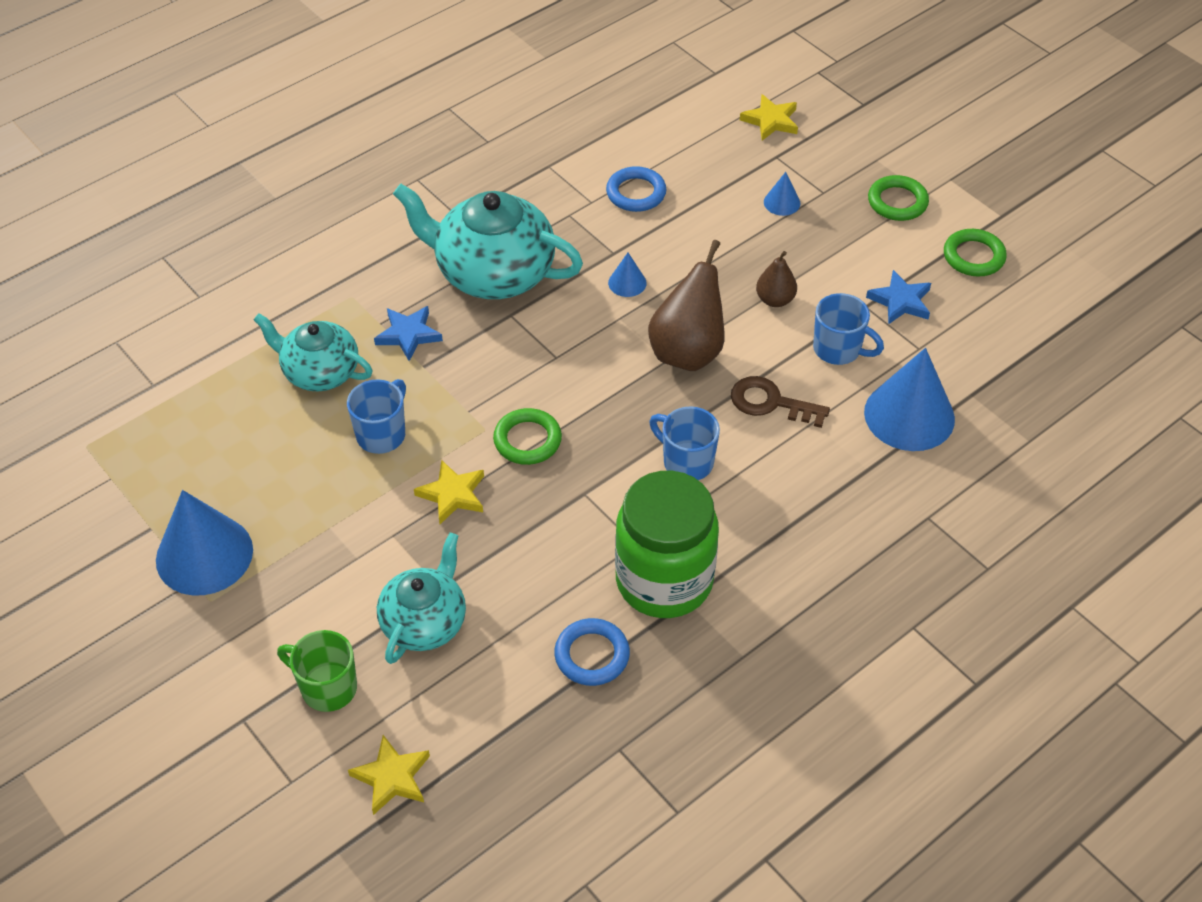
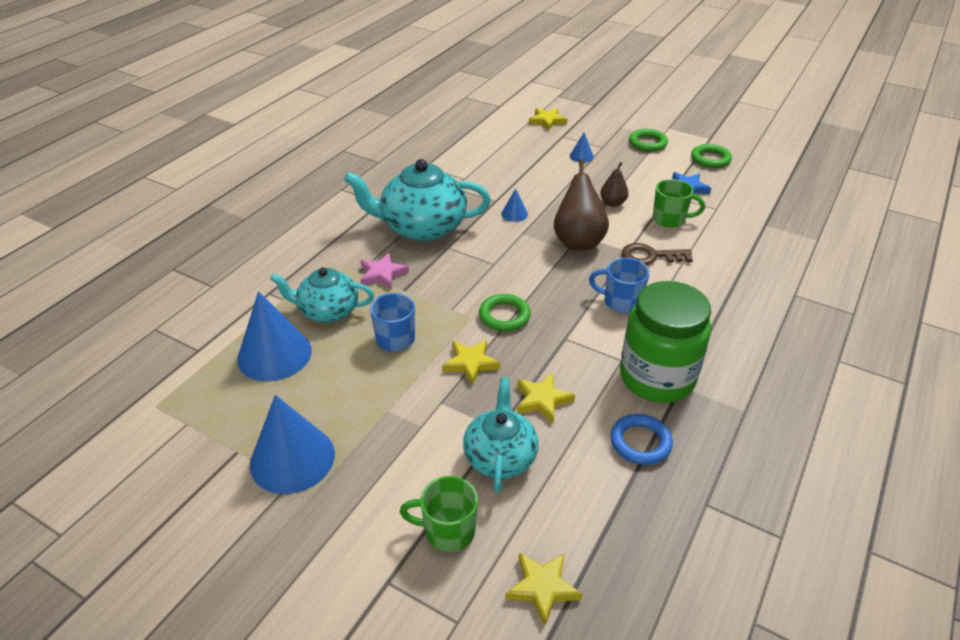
camera: 20 degrees left, 10 degrees down
(408, 335) = (382, 274): blue star -> pink star
(510, 567) = (542, 400): none -> yellow star
(636, 193) = (489, 169): blue ring -> none
(838, 349) = (670, 219): blue mug -> green mug
(909, 415) = (738, 243): blue cone -> blue cone (274, 354)

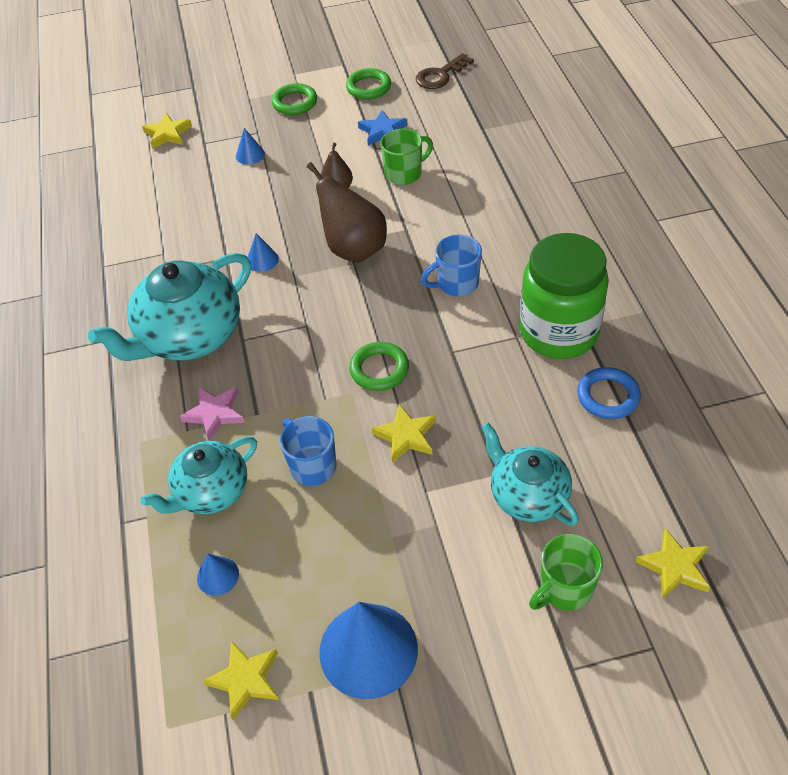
camera: 40 degrees left, 10 degrees up
(274, 354) = (218, 576): blue cone -> blue cone, size x0.45
(542, 400) = (500, 420): yellow star -> yellow star (245, 680)
(650, 256) = (430, 222): brown key -> brown key (440, 75)

